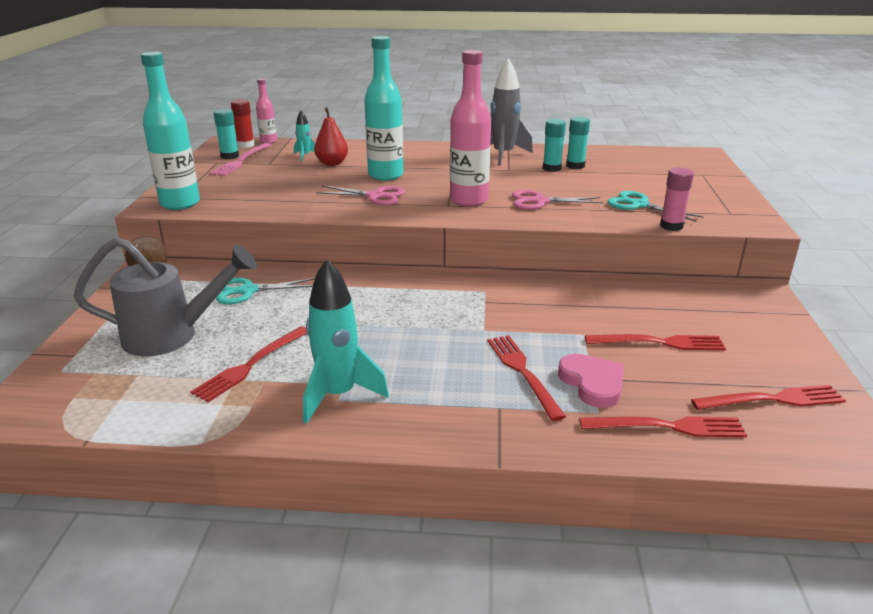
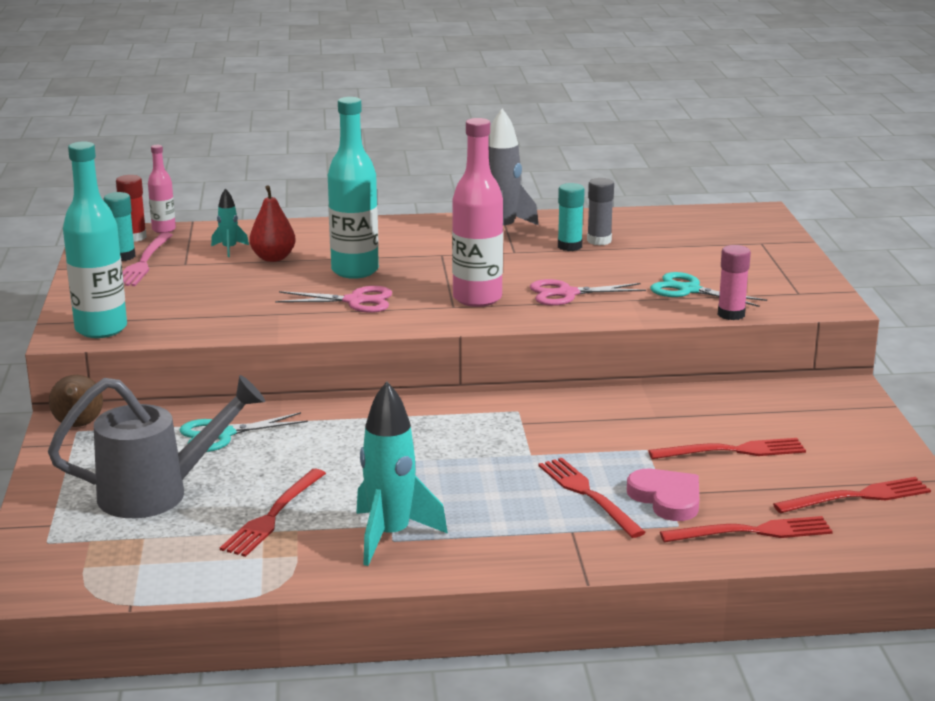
camera: 10 degrees left, 5 degrees down
(575, 166) = (599, 241): turquoise glue stick -> grey glue stick

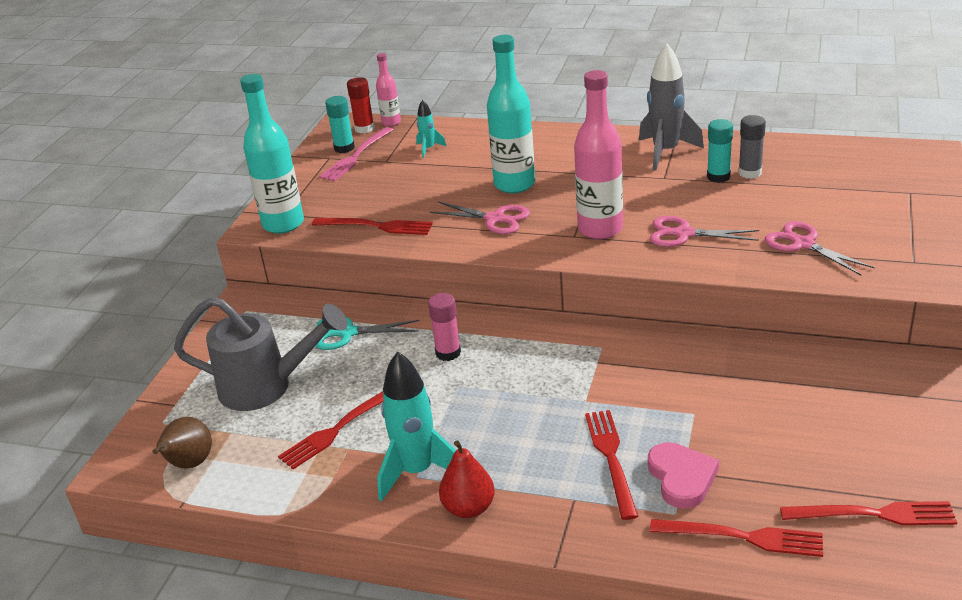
camera: 25 degrees right, 10 degrees up
(78, 425) = (249, 305): brown pear -> brown pear (189, 464)
(273, 258) = (457, 162): red pear -> red pear (468, 508)
(689, 290) = (803, 244): turquoise scissors -> pink scissors
(731, 314) = (828, 280): pink glue stick -> pink glue stick (448, 353)
(733, 451) = (777, 431): red fork -> red fork (377, 226)

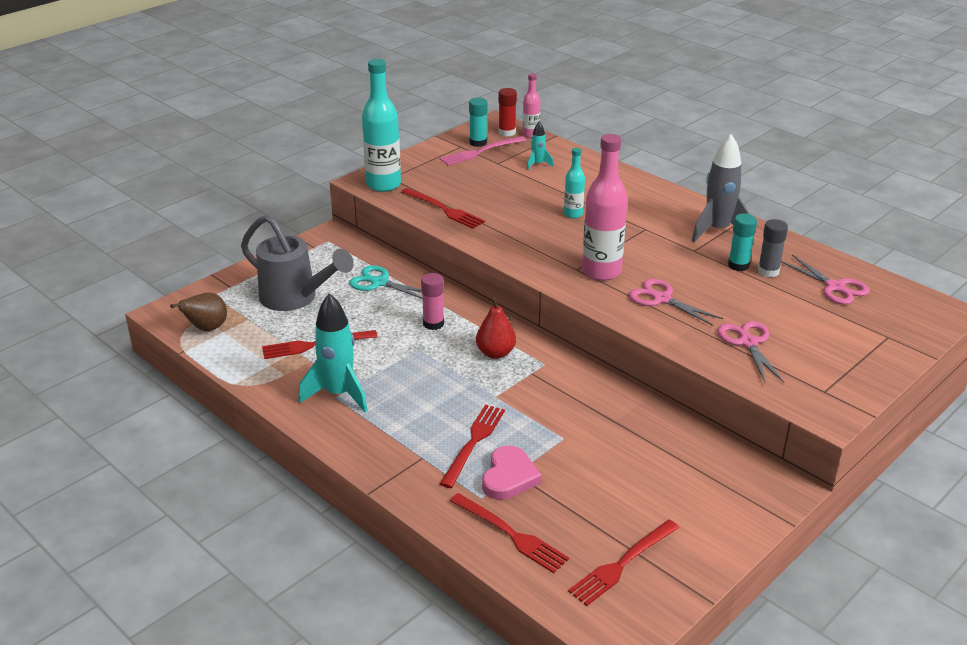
camera: 25 degrees right, 0 degrees up
(468, 508) = (349, 432): red pear -> red pear (495, 353)
(495, 219) = (532, 235): pink scissors -> pink scissors (835, 287)
(514, 184) = (573, 214): turquoise bottle -> turquoise bottle, size x0.53
(874, 514) = (622, 564): red fork -> red fork turned 105 degrees clockwise

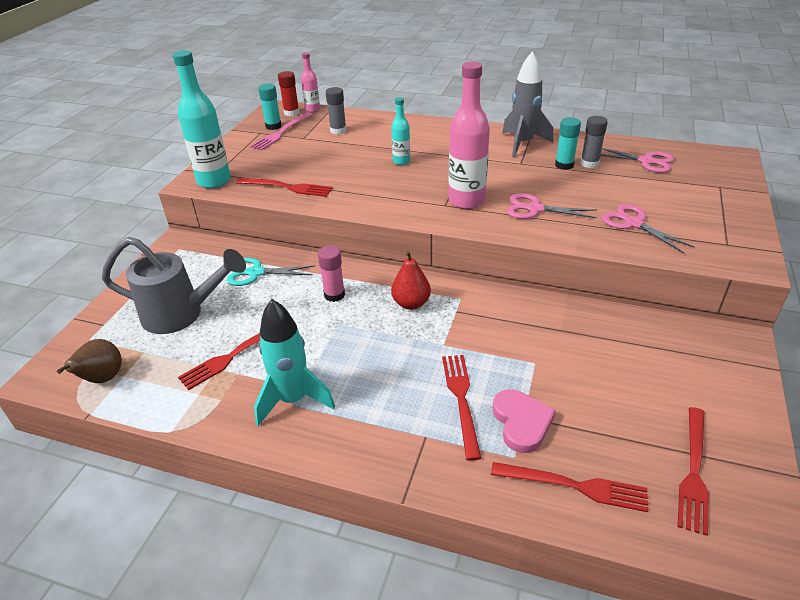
camera: 25 degrees left, 5 degrees up
(537, 164) = (338, 131): turquoise rocket -> grey glue stick

